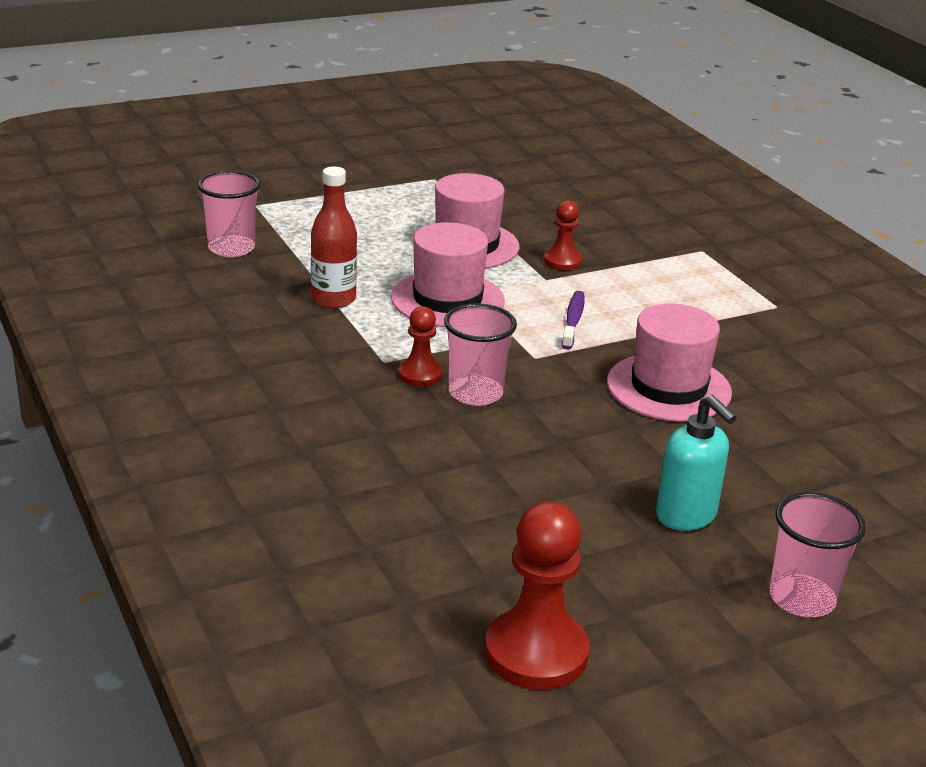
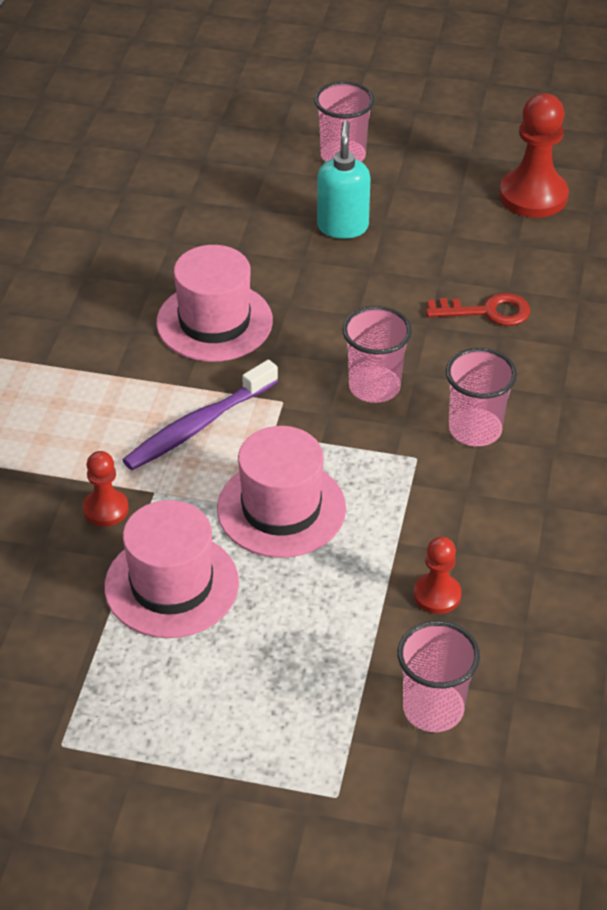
camera: 140 degrees left, 15 degrees up
(333, 299) = (392, 562): red bottle -> none
(356, 395) = (475, 430): none -> pink cup
(420, 375) = (400, 427): red pawn -> red pawn (437, 595)
(447, 494) = (487, 312): none -> red key
(573, 320) = (198, 426): purple toothbrush -> purple toothbrush, size x1.57

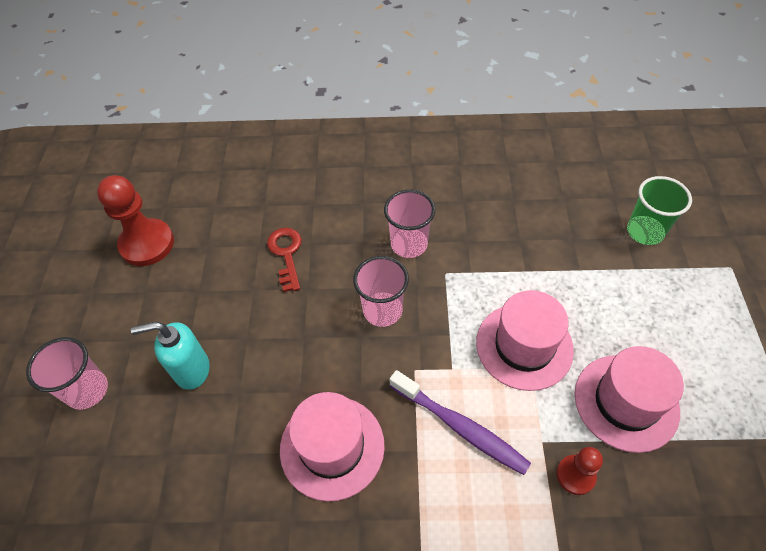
camera: 100 degrees left, 10 degrees up
(433, 709) = (645, 231): pink cup -> green cup
(437, 595) = (560, 243): red pawn -> none

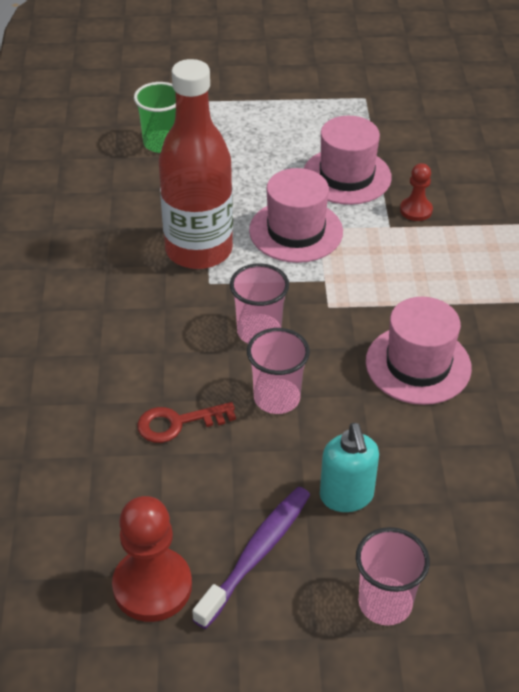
camera: 95 degrees left, 10 degrees down
(409, 244) = (168, 311): pink cup -> pink cup (277, 398)
(460, 427) = (384, 276): purple toothbrush -> purple toothbrush (256, 554)
(488, 264) = (199, 250): none -> red bottle

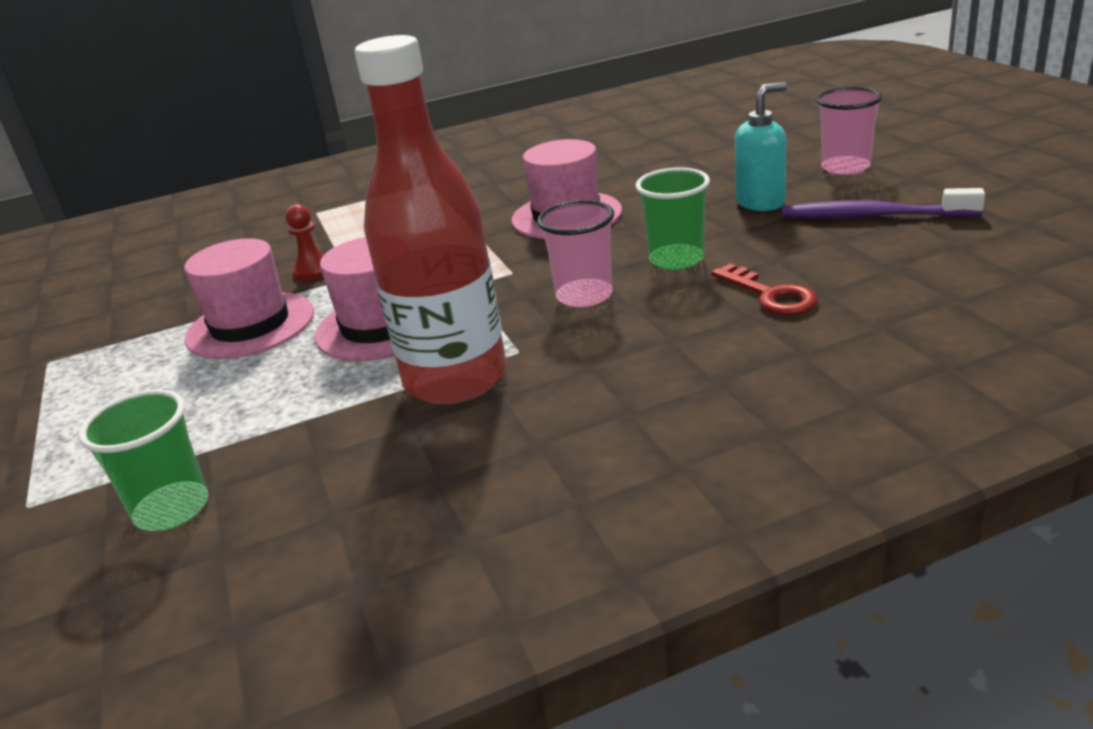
camera: 105 degrees left, 15 degrees down
(152, 586) = (977, 243): red pawn -> none
(277, 398) = (676, 259): pink cup -> green cup

